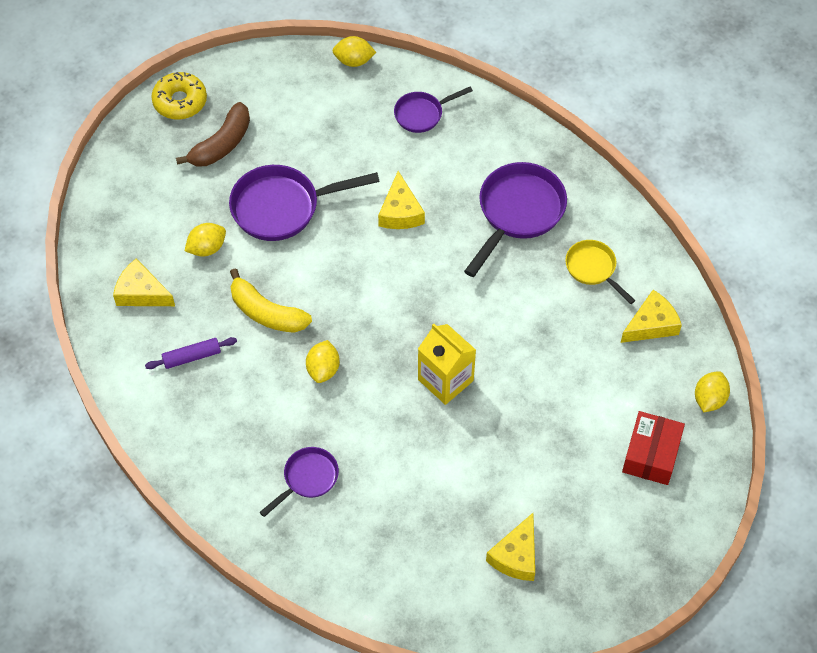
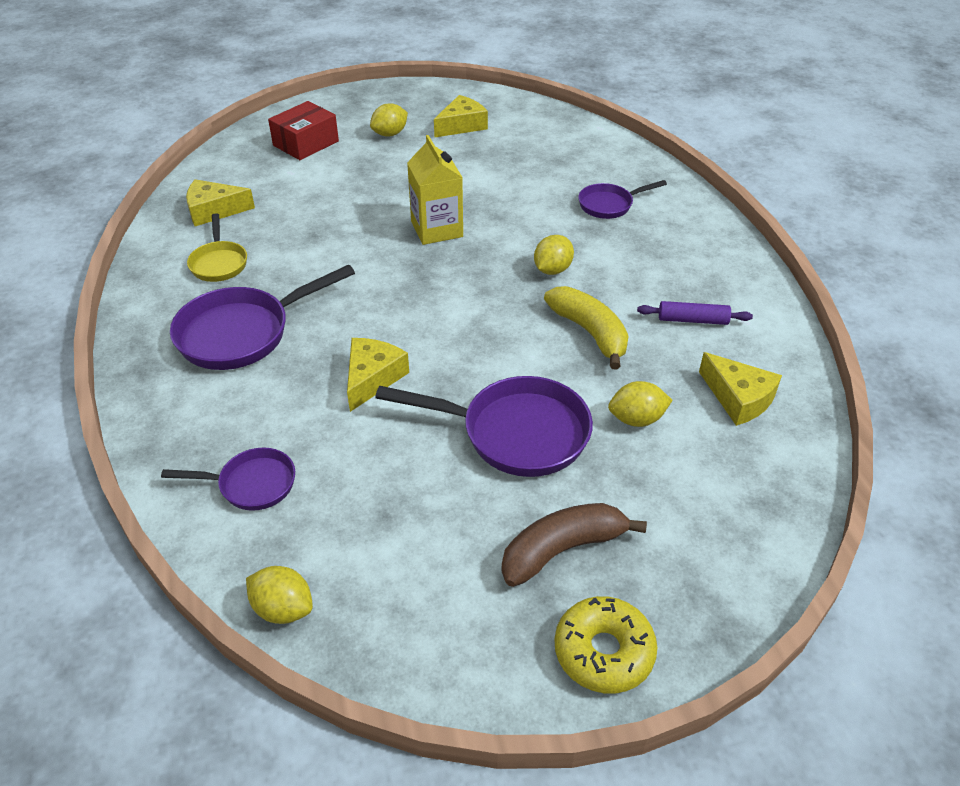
camera: 155 degrees left, 15 degrees down
(709, 399) = (224, 157): yellow lemon -> yellow lemon (390, 134)

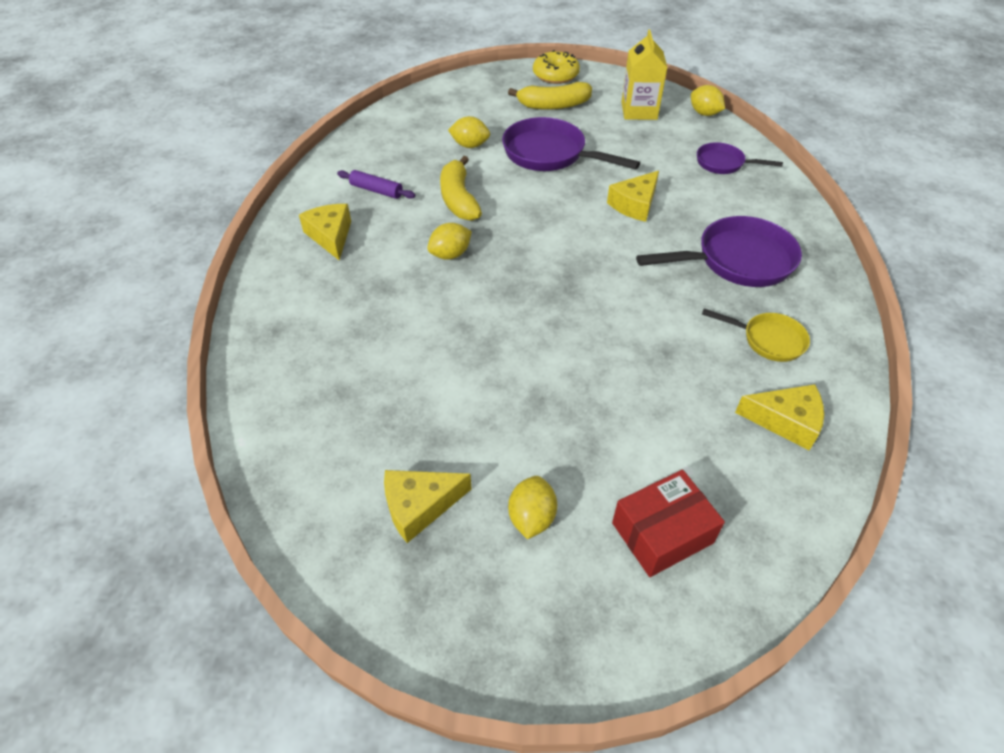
camera: 160 degrees left, 5 degrees up
(219, 263) = (768, 340): yellow pan -> yellow pan turned 105 degrees clockwise
(390, 134) = (531, 517): yellow lemon -> yellow lemon turned 60 degrees counterclockwise
(437, 229) = (534, 325): yellow carton -> yellow carton (639, 111)
(562, 550) = (553, 105): brown banana -> yellow banana
(609, 205) = (342, 310): purple pan -> none
(738, 398) = (397, 142): yellow cheese -> yellow cheese (331, 236)

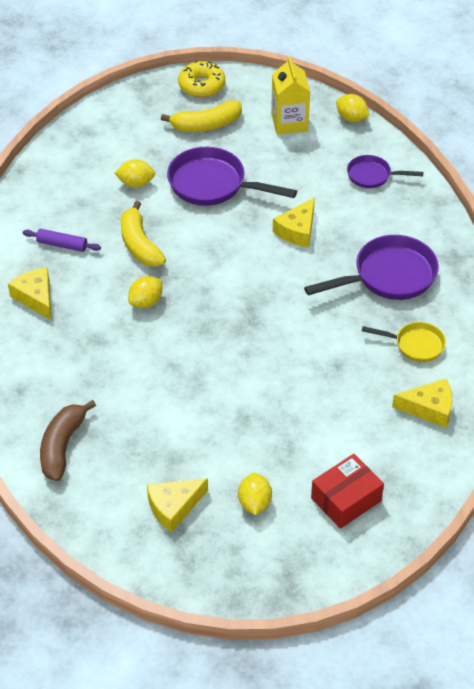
camera: 10 degrees left, 0 degrees up
(301, 403) = (62, 446): none -> brown banana

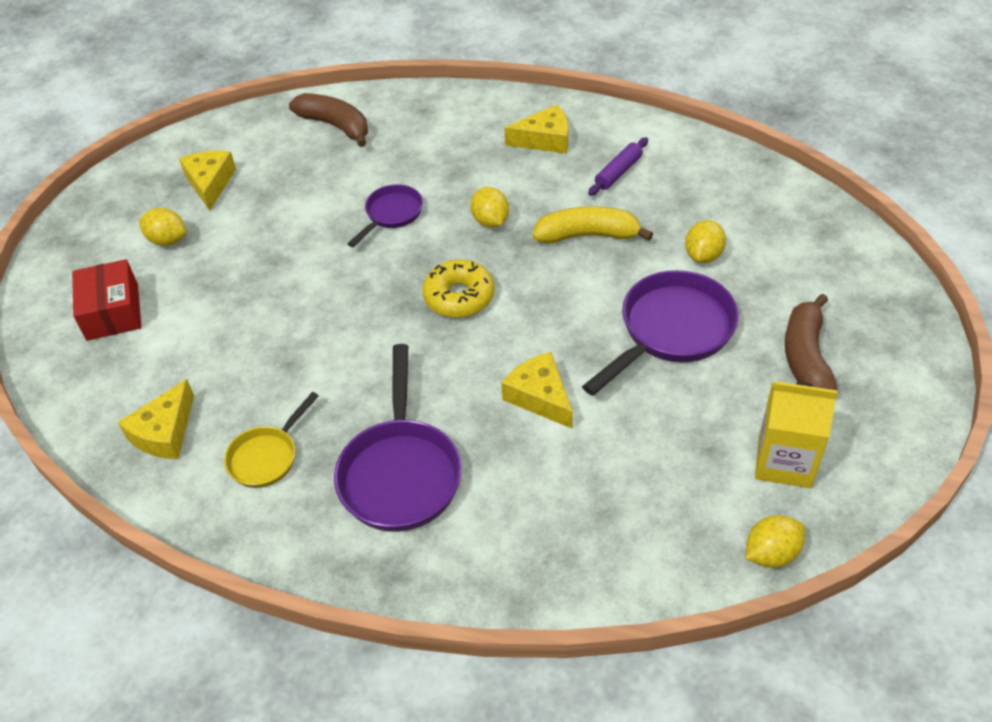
camera: 115 degrees right, 0 degrees up
(201, 85) = (906, 376): yellow donut -> yellow donut (459, 297)
(206, 125) = (806, 356): yellow banana -> brown banana
(372, 176) = (616, 531): purple pan -> purple pan (391, 214)

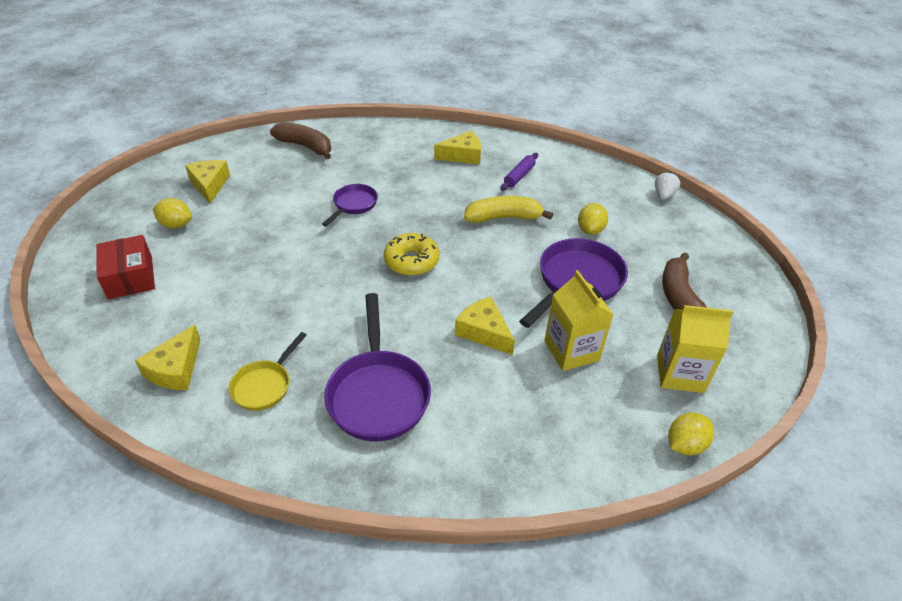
camera: 10 degrees left, 5 degrees down
(490, 221) = (429, 209): yellow lemon -> none
(648, 426) = (571, 350): none -> yellow carton
(816, 203) = (663, 195): none -> white strawberry

